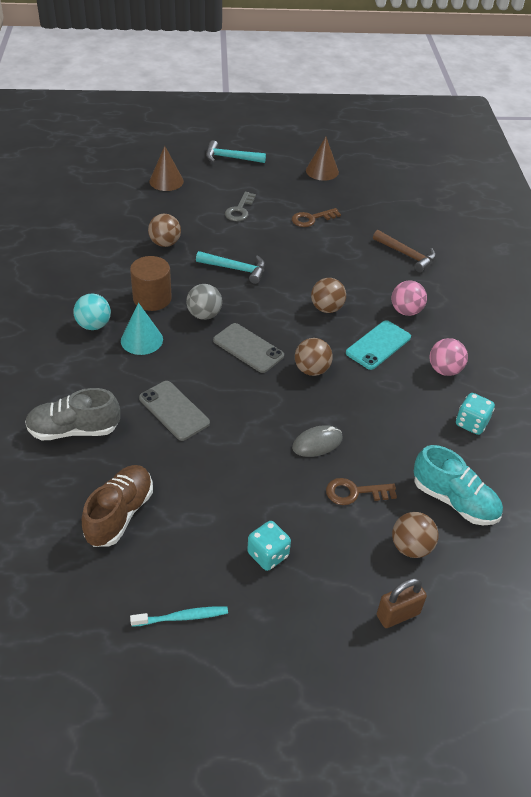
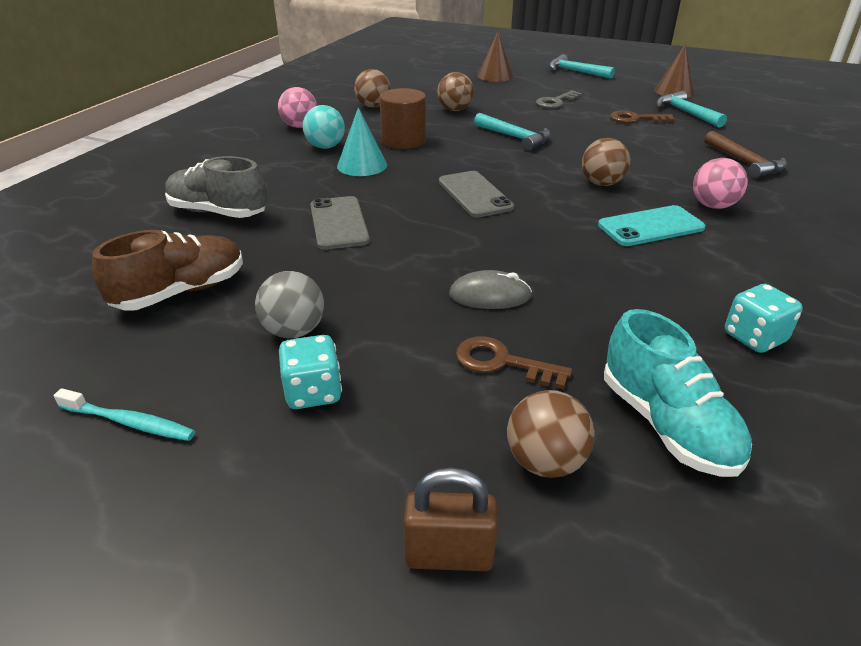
camera: 30 degrees right, 10 degrees down
(204, 315) = (448, 161): grey ball -> grey ball (294, 331)
(312, 370) = (539, 228): brown ball -> brown ball (373, 106)
(344, 200) = (686, 113): none -> turquoise hammer
(444, 370) = (740, 271): pink ball -> pink ball (300, 126)

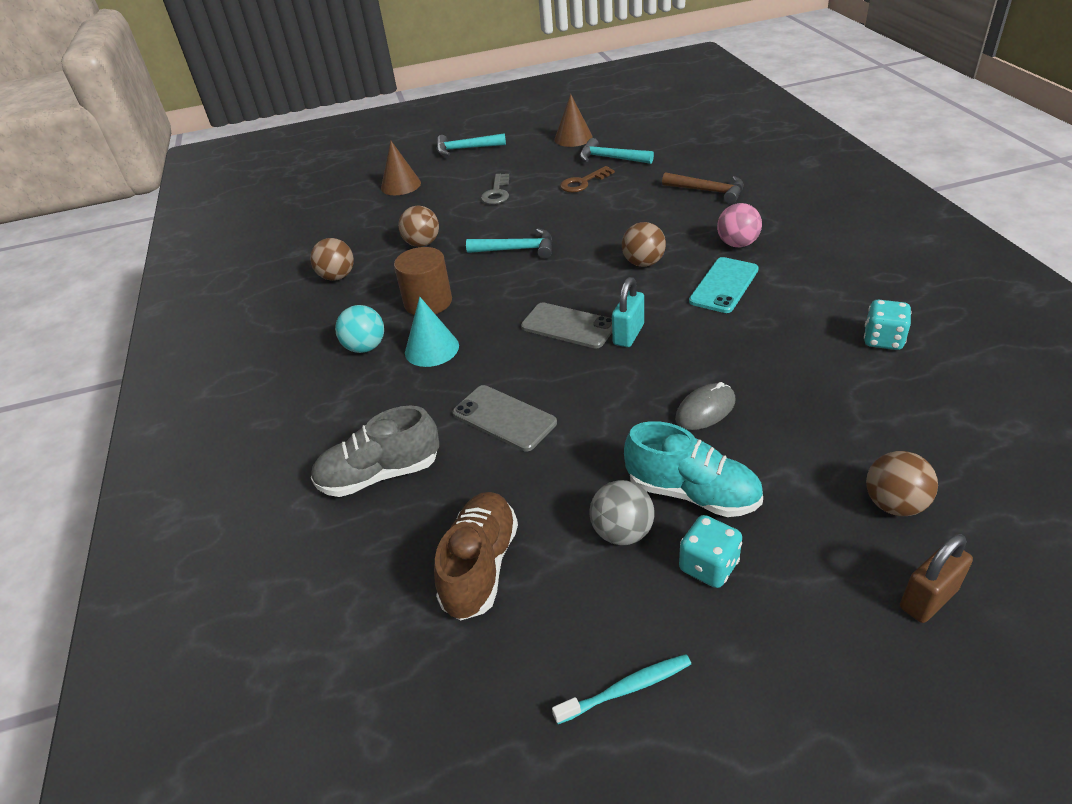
camera: 35 degrees left, 5 degrees up
(300, 126) = (300, 338): pink ball -> none
(502, 363) = (784, 456): brown key -> none
(511, 220) = (628, 334): none -> turquoise padlock
(667, 425) = (916, 433): turquoise shoe -> turquoise shoe (692, 493)

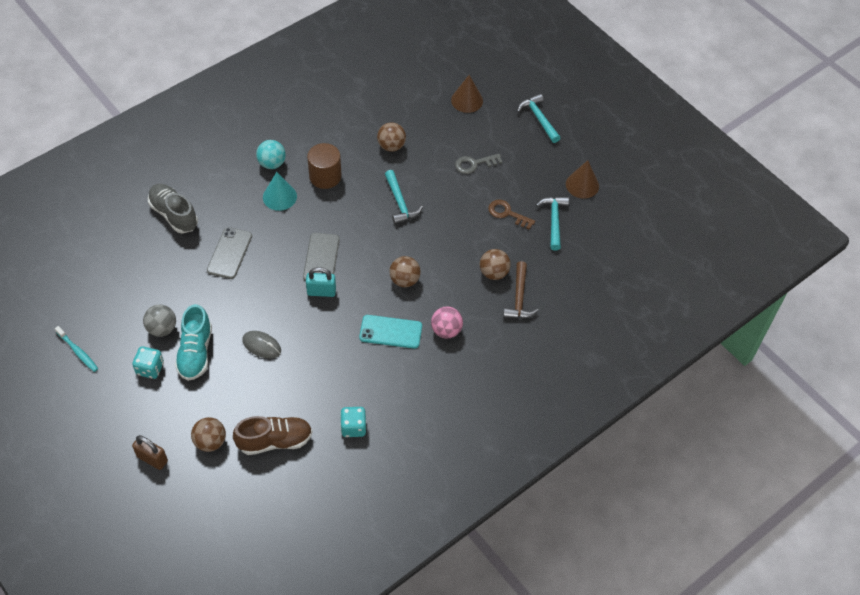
camera: 60 degrees right, 15 degrees up
(337, 277) = (338, 116): brown ball -> brown ball (493, 273)
(480, 566) = (127, 278): brown shoe -> brown shoe (275, 441)

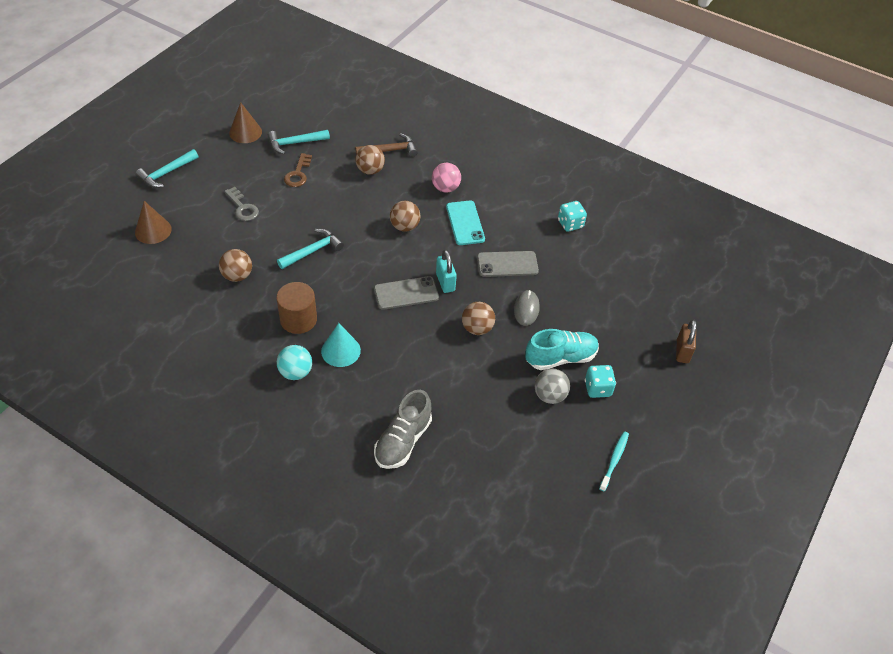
camera: 110 degrees left, 5 degrees down
(210, 442) = (641, 315): brown ball -> brown ball (477, 328)
(229, 253) = (432, 370): grey phone -> grey phone (507, 264)
(275, 441) = (613, 271): brown shoe -> none

